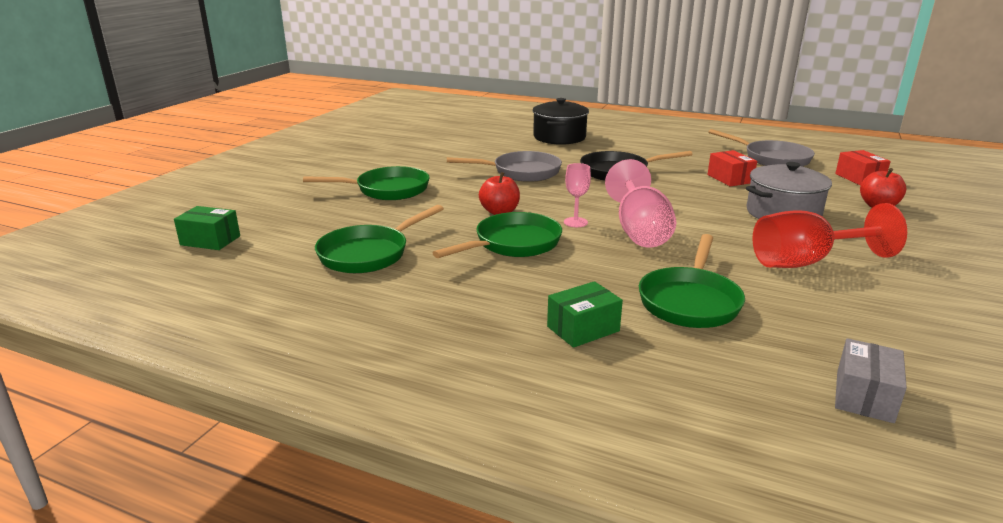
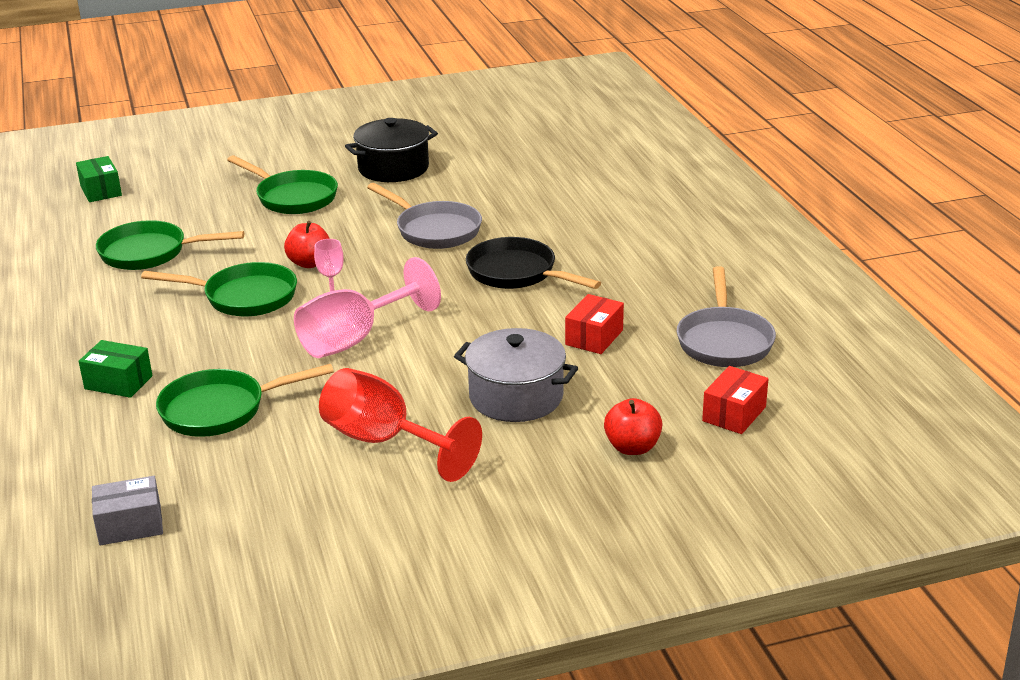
camera: 50 degrees right, 5 degrees up
(559, 137) = (588, 202): black pot -> black pot (393, 168)

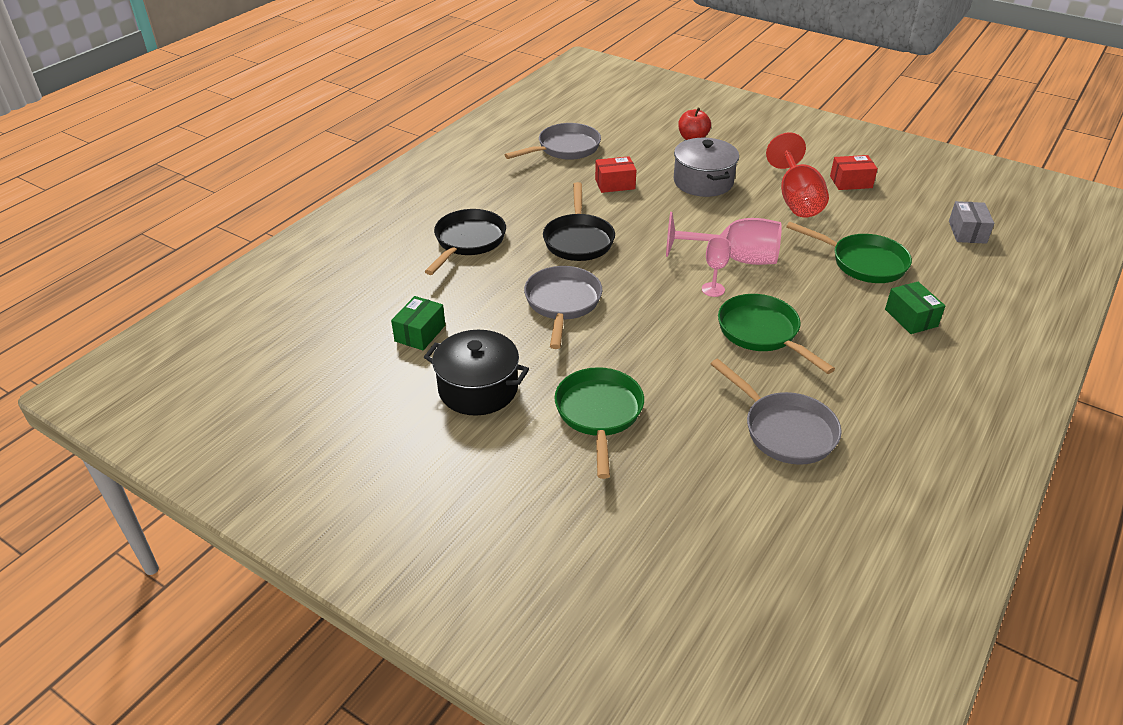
camera: 130 degrees left, 10 degrees up
(101, 191) = (747, 570): green box -> green box (420, 333)
(130, 525) = (967, 232): grey box -> grey box turned 60 degrees clockwise
(149, 253) = (785, 430): green pan -> grey pan
(310, 263) = (682, 333): red apple -> none
(596, 222) = (468, 241): none -> black pan
(734, 414) = (628, 125): red box -> red box (851, 182)

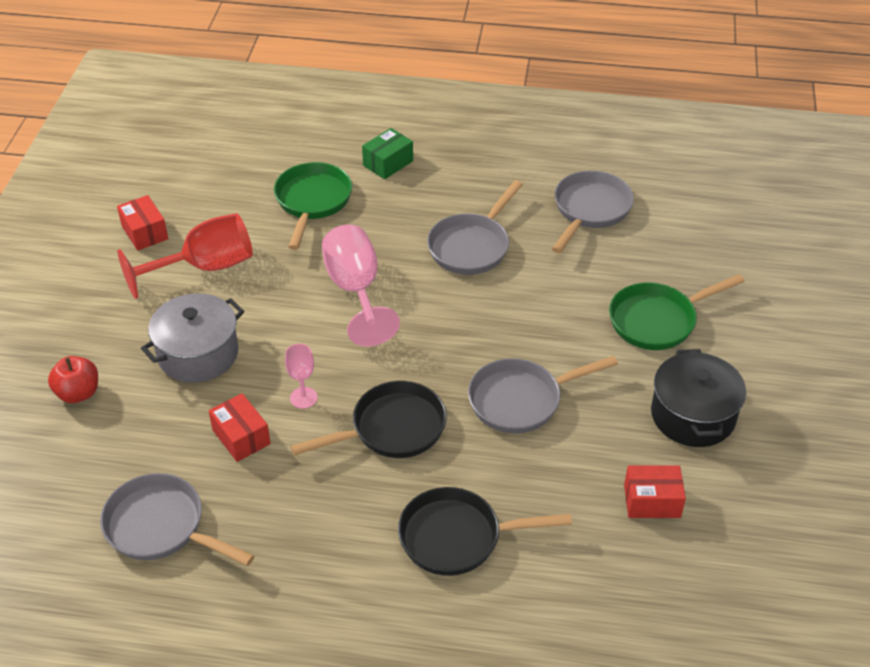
camera: 115 degrees left, 5 degrees up
(420, 333) = (652, 501): green box -> red box
(713, 289) = (422, 293): pink goblet -> pink goblet (303, 398)
(762, 333) = (471, 246): green pan -> grey pan
(967, 232) = (217, 144): grey box -> none

